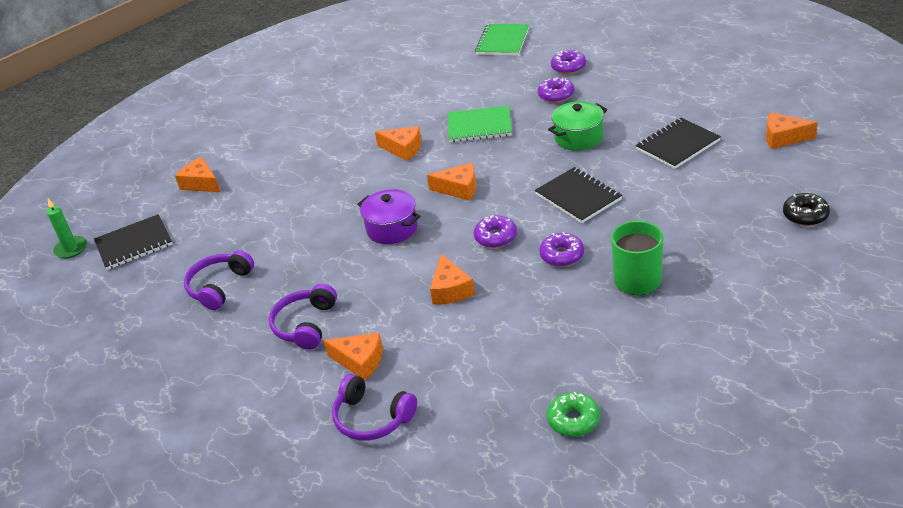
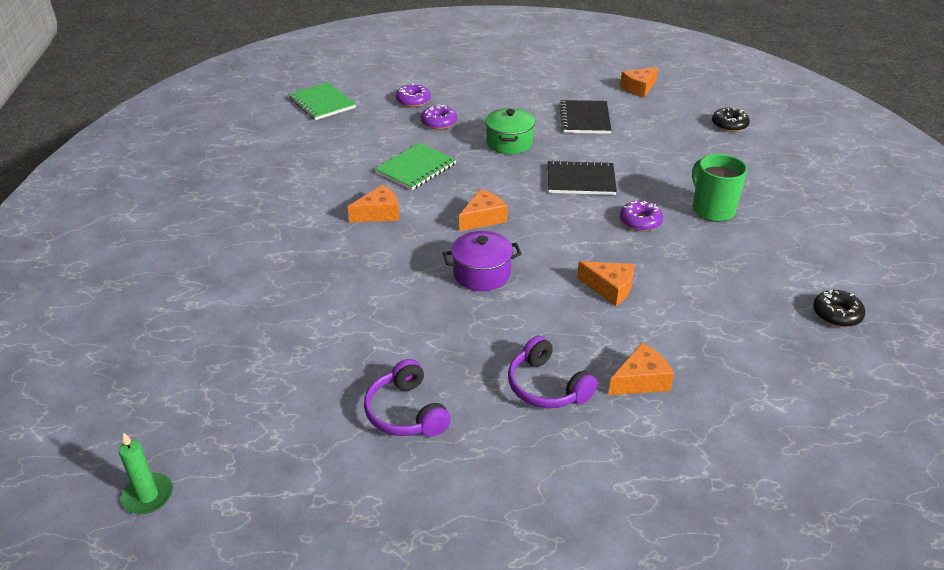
camera: 55 degrees left, 0 degrees up
(134, 244) = (229, 439): black notebook -> none
(201, 183) = (209, 343): orange cheese -> none
(372, 418) = (725, 410): purple headphones -> none
(495, 237) = (574, 235): purple donut -> none
(573, 420) = (836, 314): green donut -> black donut

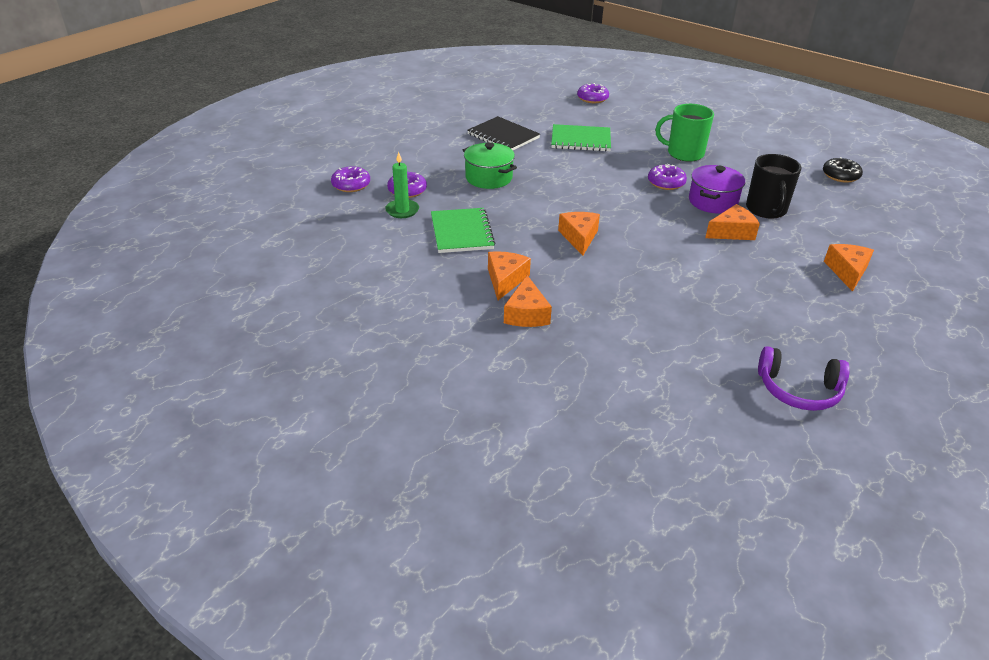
camera: 50 degrees left, 0 degrees up
(148, 496) = (797, 601): green candle -> green candle (402, 210)
(322, 103) = (271, 227): green notebook -> green notebook (580, 140)
(482, 274) = (654, 273): purple pot -> purple pot (713, 201)
(547, 386) = (821, 311): purple headphones -> none
(580, 180) = (583, 177): black notebook -> none
(639, 88) = (495, 99): orange cheese -> orange cheese (526, 314)
(683, 293) = (766, 210): none -> black mug
(729, 125) = (592, 98): black donut -> purple donut

